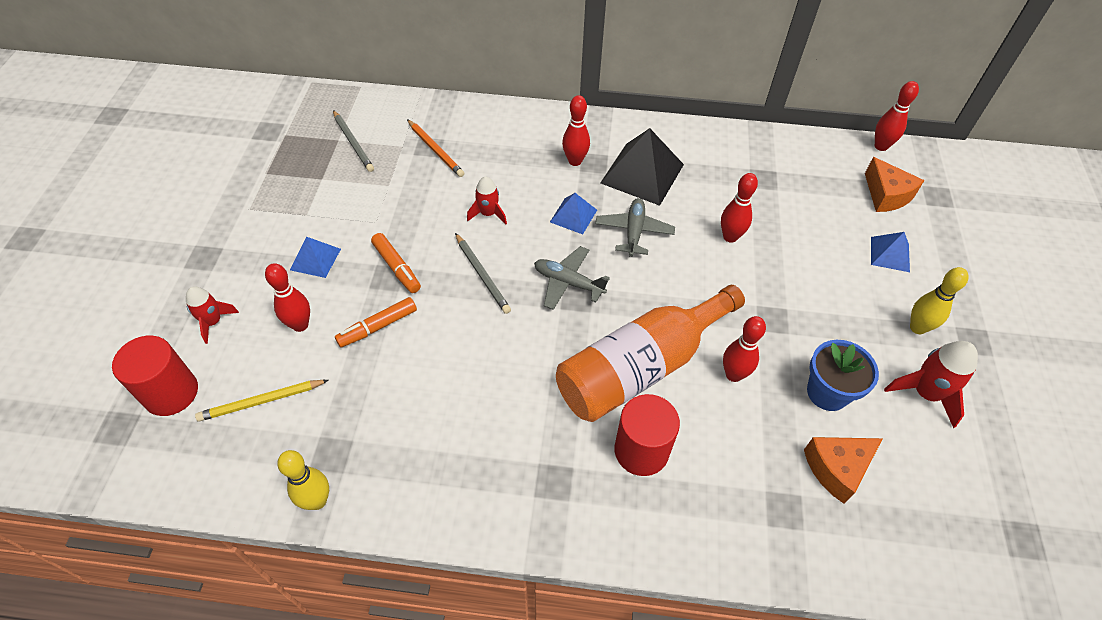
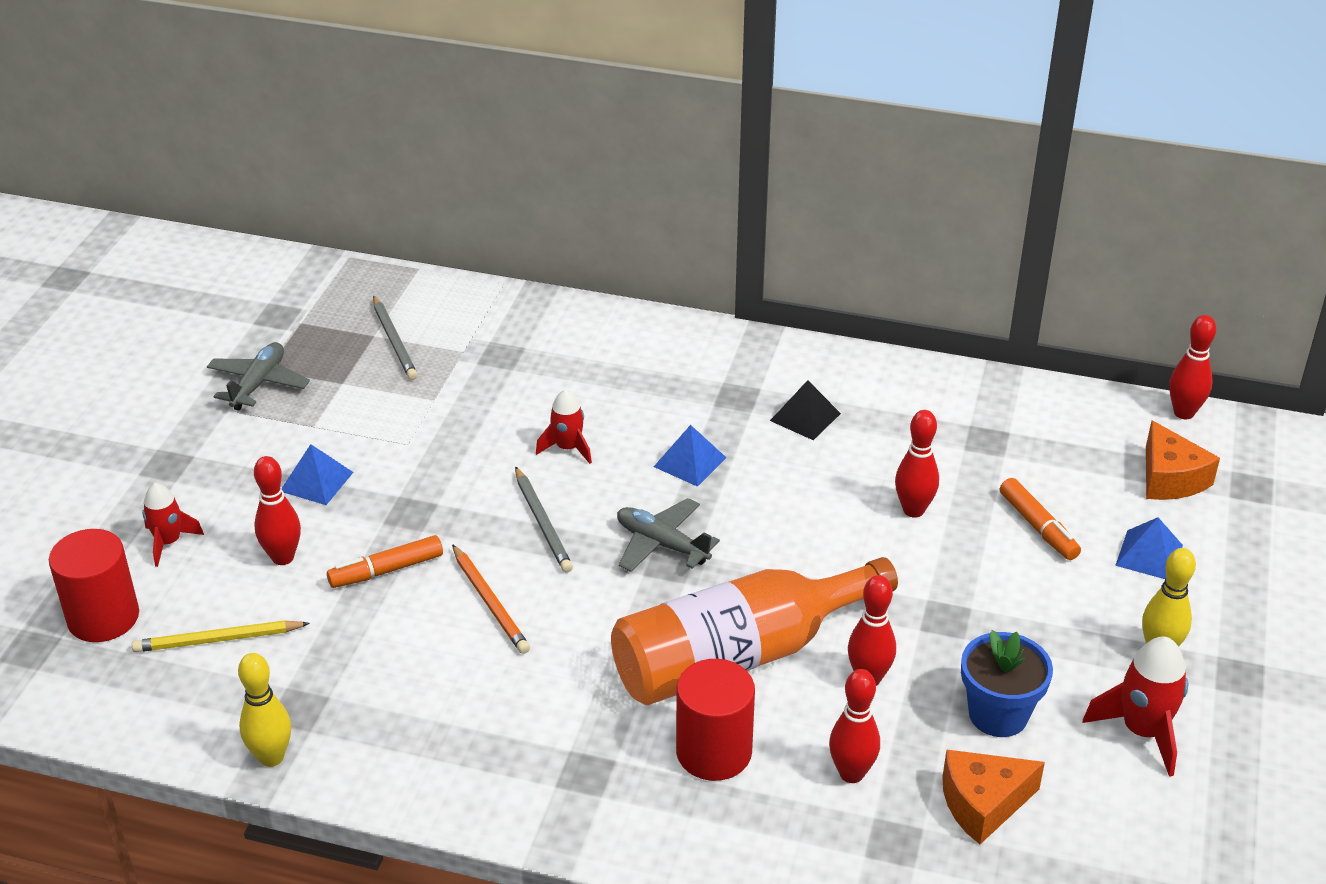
camera: 10 degrees right, 15 degrees down
(397, 267) = (426, 502): orange marker -> orange marker (1038, 527)
(435, 150) = (510, 360): orange pencil -> orange pencil (490, 602)
(575, 161) = (709, 392): red bowling pin -> red bowling pin (851, 773)
(634, 232) = (773, 490): grey plane -> grey plane (258, 384)
(642, 173) = (805, 417): black pyramid -> black pyramid, size x0.54

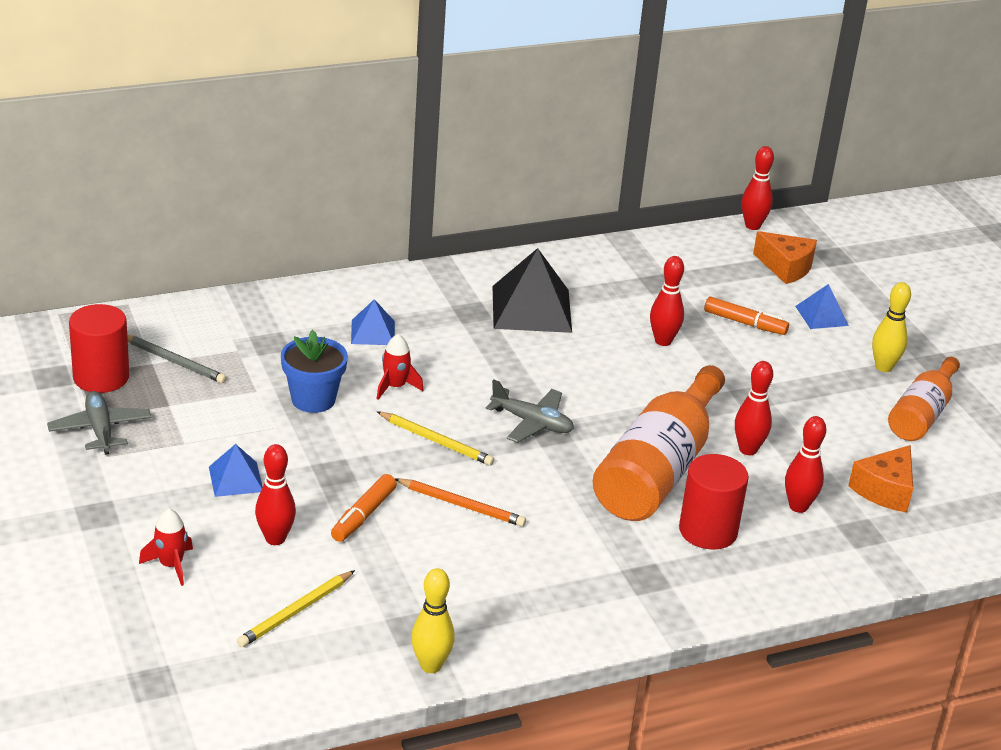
camera: 40 degrees left, 5 degrees down
(103, 617) = (185, 636): red cylinder -> red cylinder (101, 377)
(543, 522) = (436, 441): grey pencil -> yellow pencil
(662, 544) = (532, 423): grey plane -> grey plane turned 150 degrees counterclockwise
(690, 462) = (489, 364): blue pyramid -> blue pyramid (373, 332)
(805, 417) = (531, 308): black pyramid -> black pyramid, size x1.85
(998, 714) = (839, 438): blue flower pot -> blue flower pot (313, 399)
(1142, 731) = (922, 414): red rocket -> orange bottle

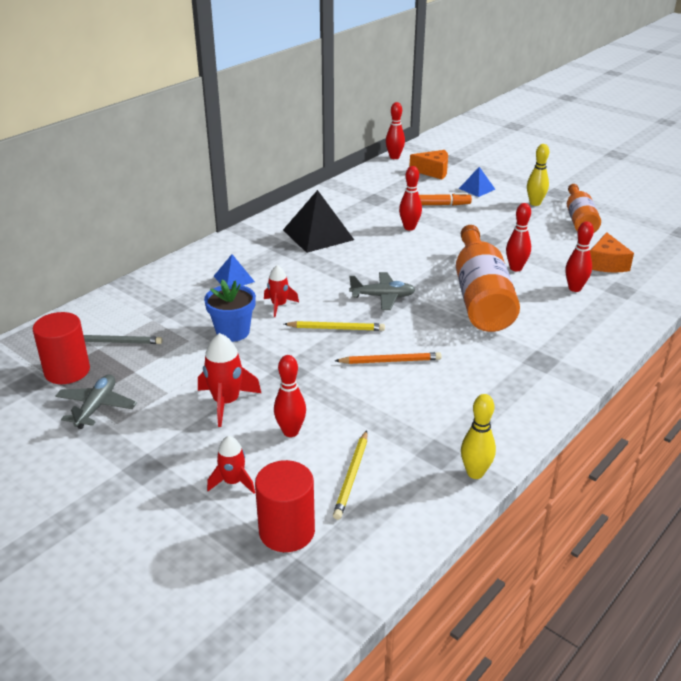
camera: 25 degrees left, 0 degrees up
(100, 430) = (96, 407): grey plane -> grey plane turned 60 degrees clockwise
(235, 479) = (226, 402): blue pyramid -> red rocket
(363, 515) = (335, 392): orange marker -> none
(708, 531) = (544, 320): red cylinder -> red cylinder (287, 531)

